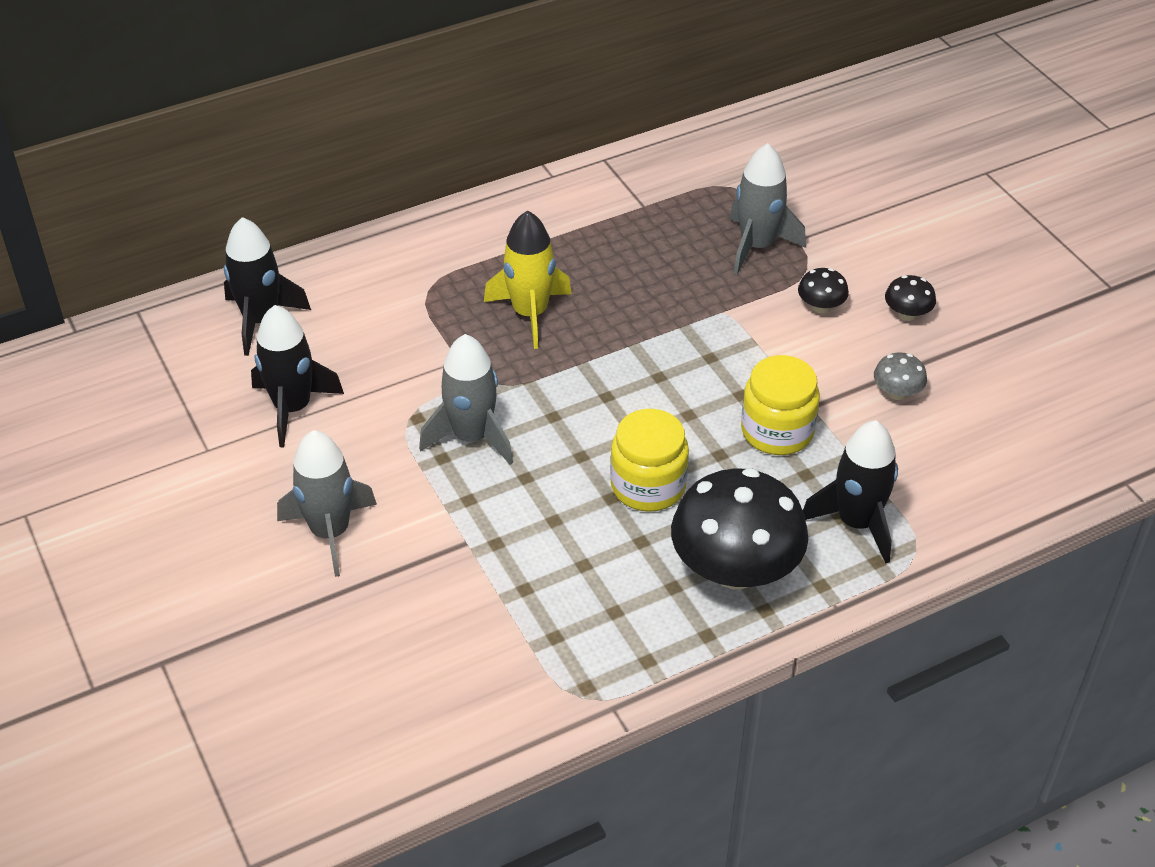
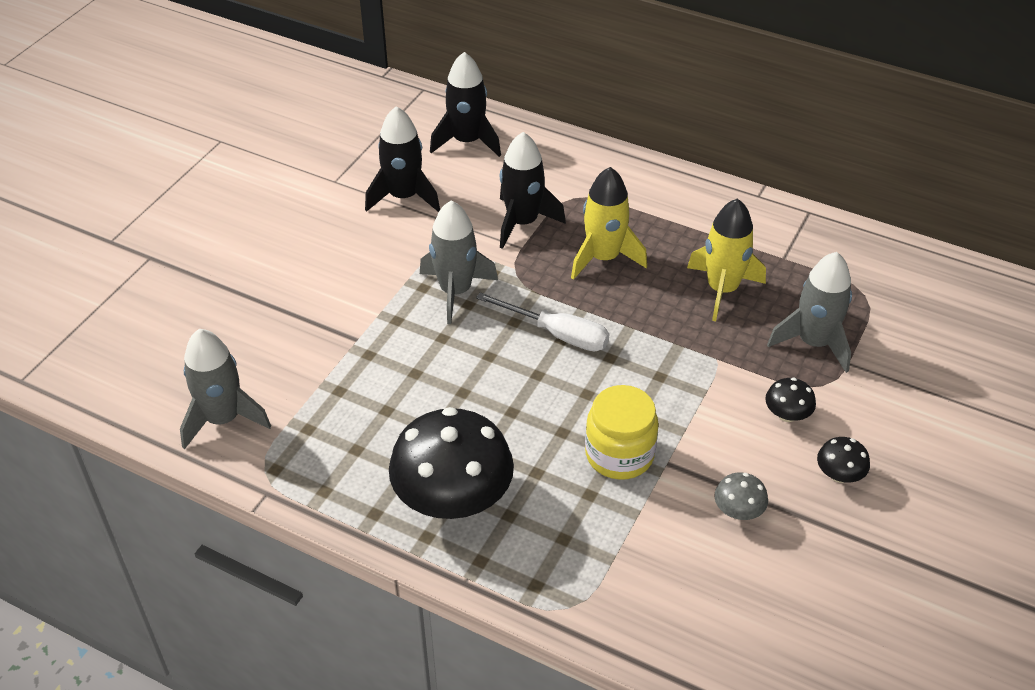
camera: 55 degrees right, 0 degrees up
(330, 532) = (311, 271): grey rocket -> grey rocket (223, 419)
(597, 395) = (557, 334): none -> white screwdriver
(645, 263) = (722, 289): none -> yellow rocket
(648, 486) = (493, 407): yellow jar -> none
(856, 522) = (566, 552): black rocket -> black rocket (522, 222)

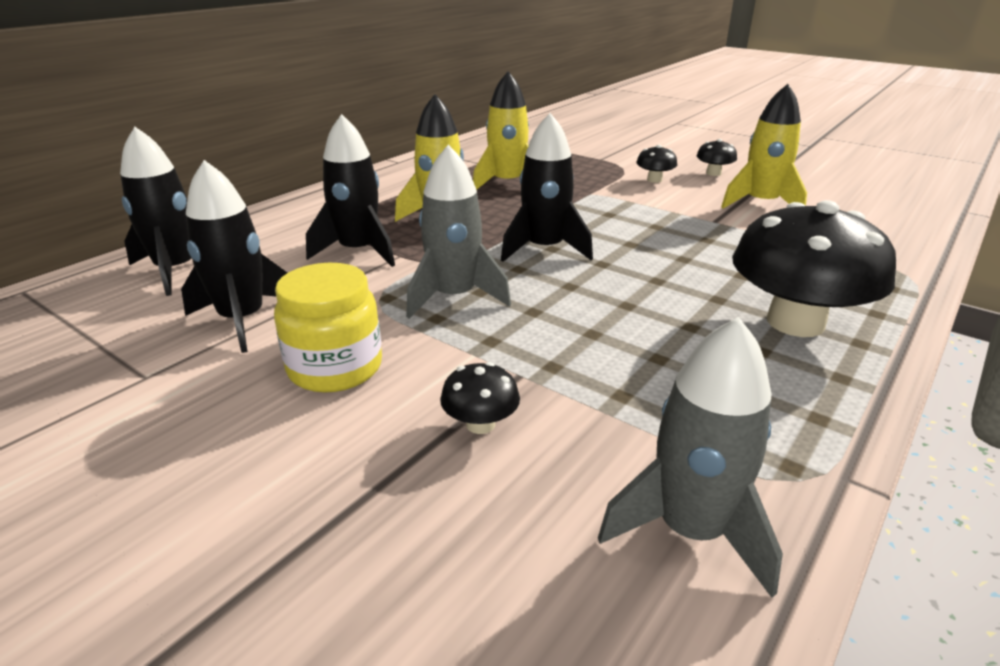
camera: 80 degrees left, 15 degrees down
(303, 328) = (480, 424): none -> black mushroom
(557, 334) = (544, 249): white screwdriver -> black rocket
(619, 454) = (709, 237): yellow jar -> yellow jar (335, 368)
(738, 511) = (761, 204): grey mushroom -> yellow rocket
(814, 343) = (578, 165): grey rocket -> none

